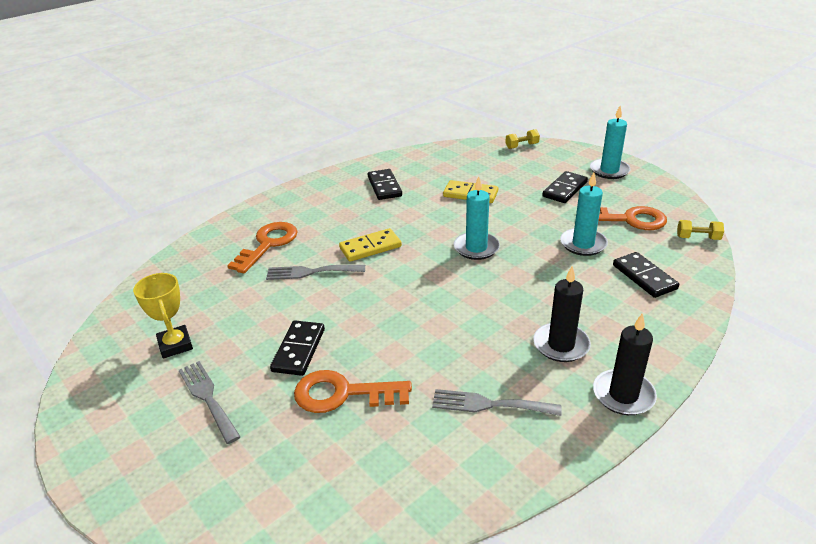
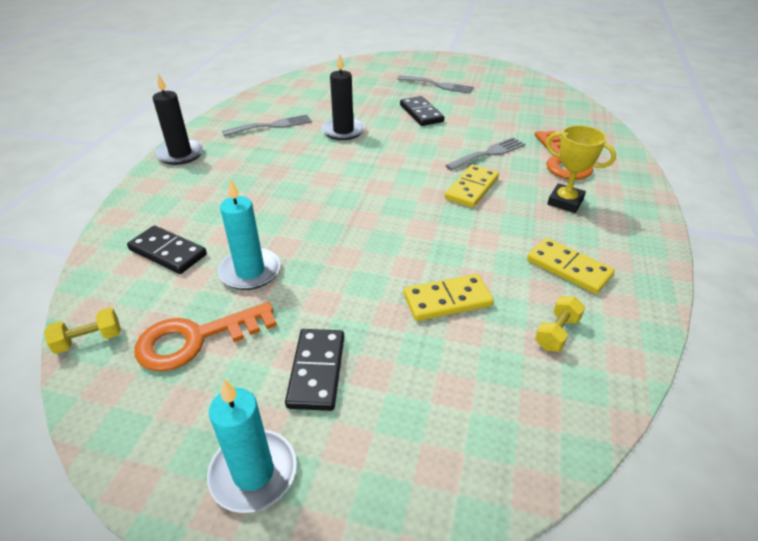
camera: 145 degrees right, 5 degrees up
(175, 345) = (498, 94): yellow trophy -> yellow trophy (565, 202)
(342, 394) = (366, 106): orange key -> none
(384, 186) = (568, 268): black domino -> yellow domino
(476, 248) = (369, 224): turquoise candle -> none
(522, 146) = (477, 489): yellow dumbbell -> yellow dumbbell (556, 333)
(561, 345) = (237, 168): black candle -> black candle (343, 131)

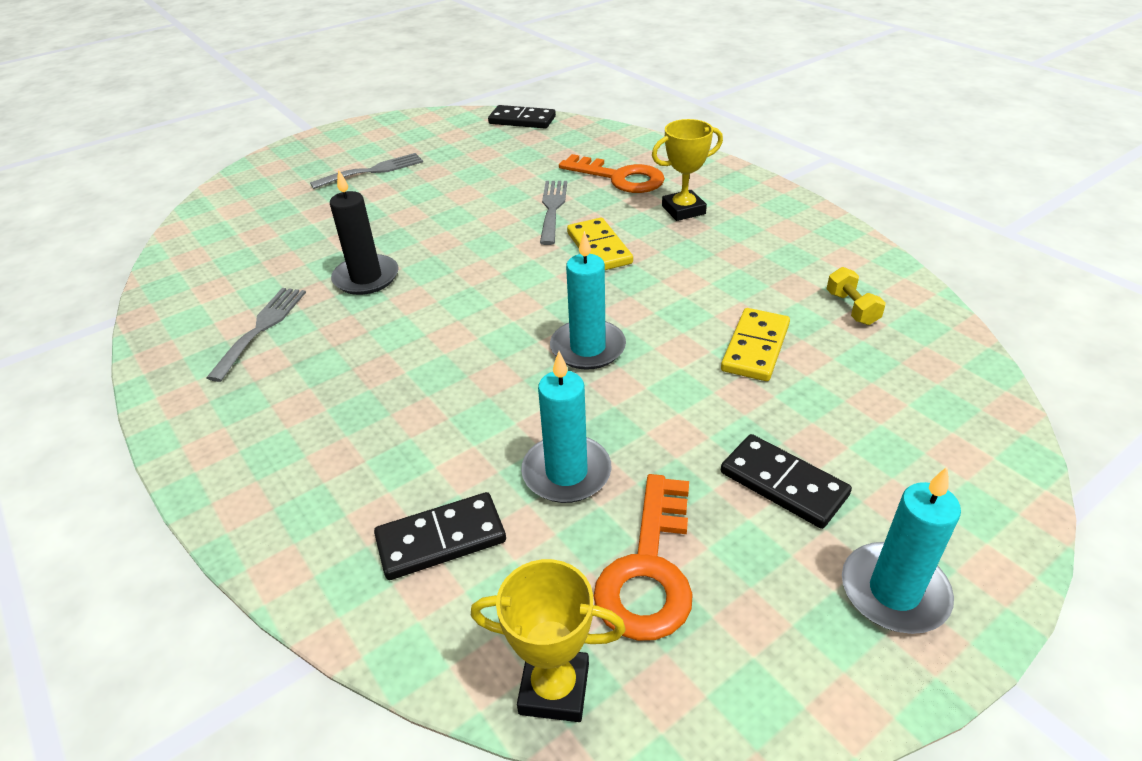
camera: 50 degrees left, 0 degrees up
(89, 340) = (554, 688): yellow dumbbell -> yellow trophy
(180, 154) = (203, 443): black candle -> none
(367, 229) = (588, 348): none -> turquoise candle
(421, 113) = (414, 209): black domino -> black domino (522, 120)
(568, 268) = (776, 258): yellow domino -> none

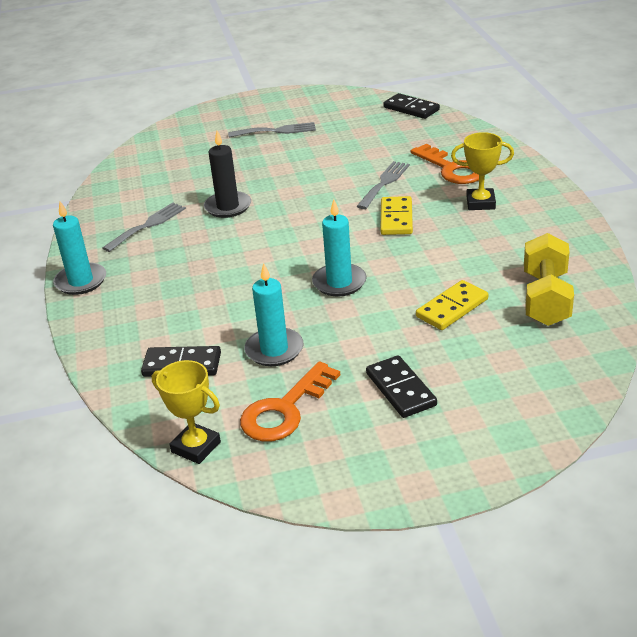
camera: 25 degrees right, 5 degrees down
(851, 308) = (545, 298): yellow dumbbell -> yellow dumbbell, size x1.99
(894, 591) = (418, 459): turquoise candle -> turquoise candle (81, 281)

